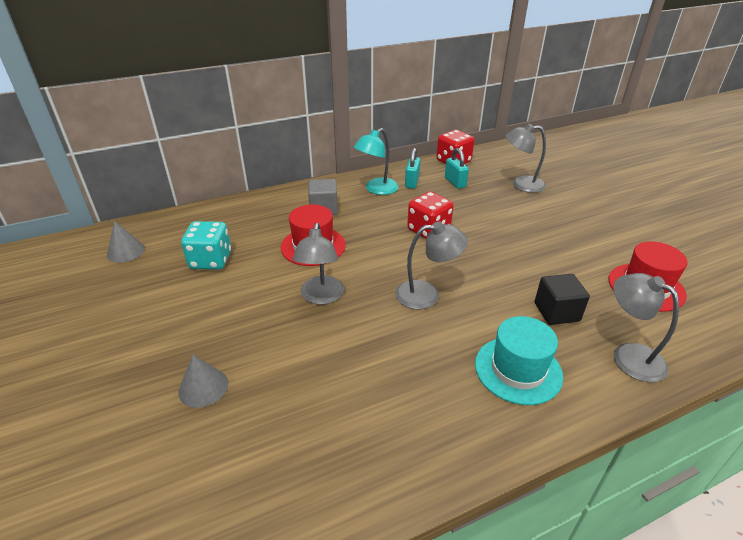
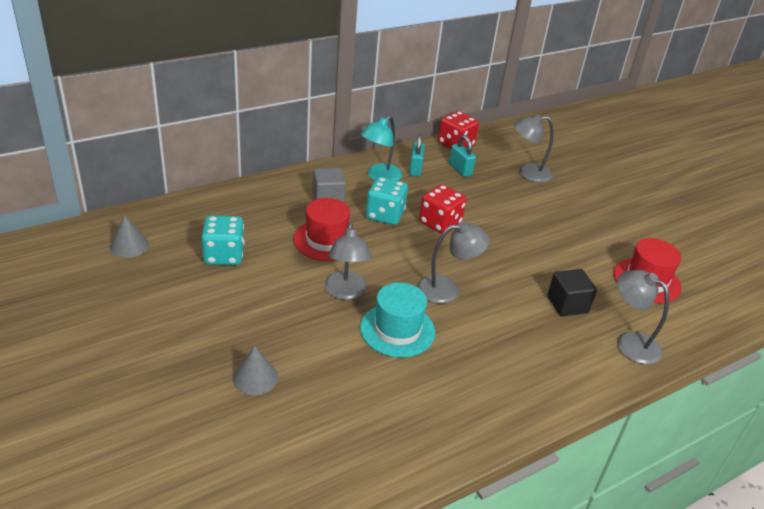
camera: 10 degrees left, 0 degrees up
(375, 223) = (385, 215): none -> turquoise dice
(518, 370) = (536, 356): turquoise hat -> turquoise hat (397, 330)

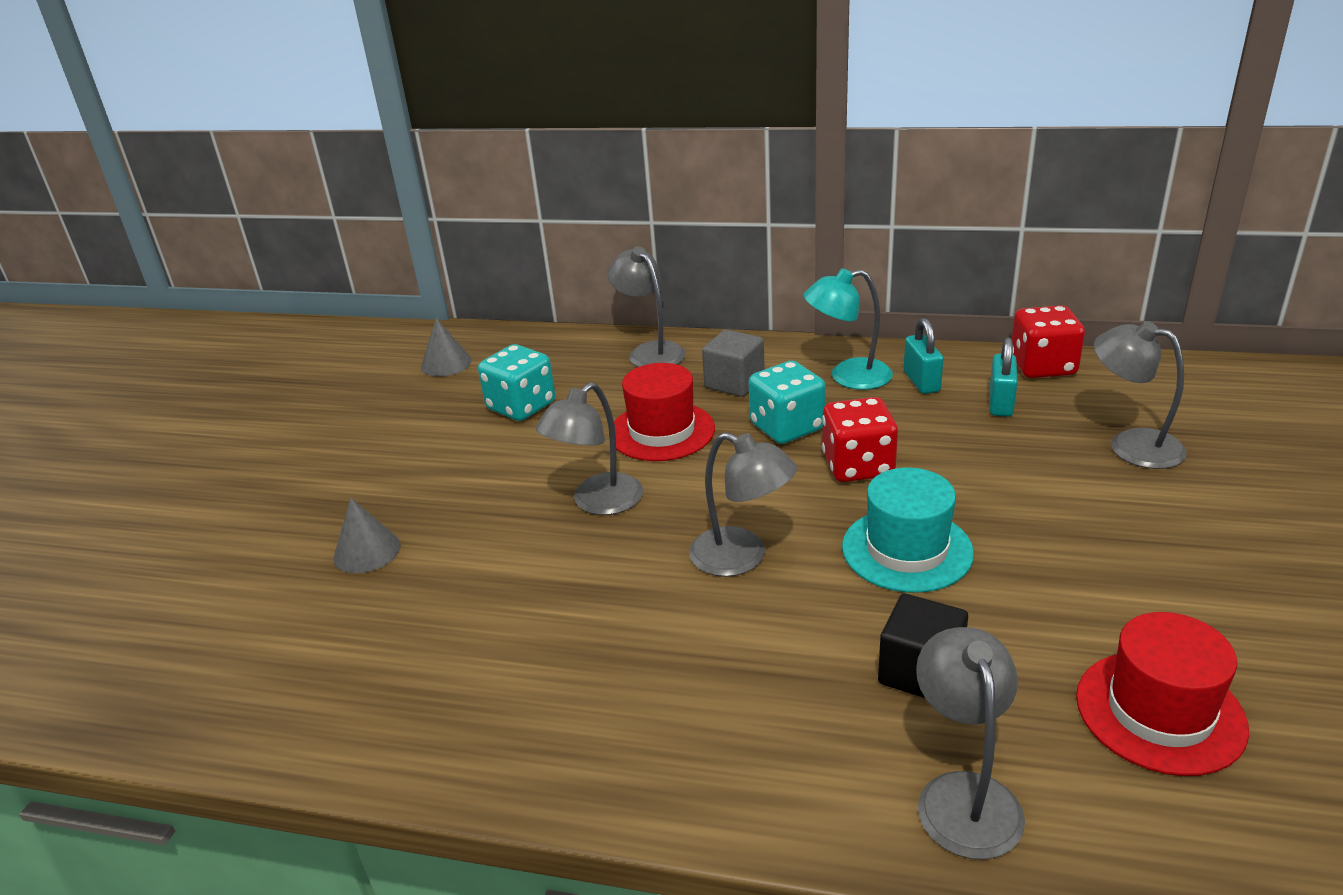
camera: 50 degrees right, 5 degrees down
(256, 195) = (650, 351): none -> grey lamp
(397, 330) = (597, 578): turquoise hat -> turquoise hat (907, 550)
(415, 169) = (921, 381): turquoise padlock -> turquoise padlock turned 60 degrees counterclockwise

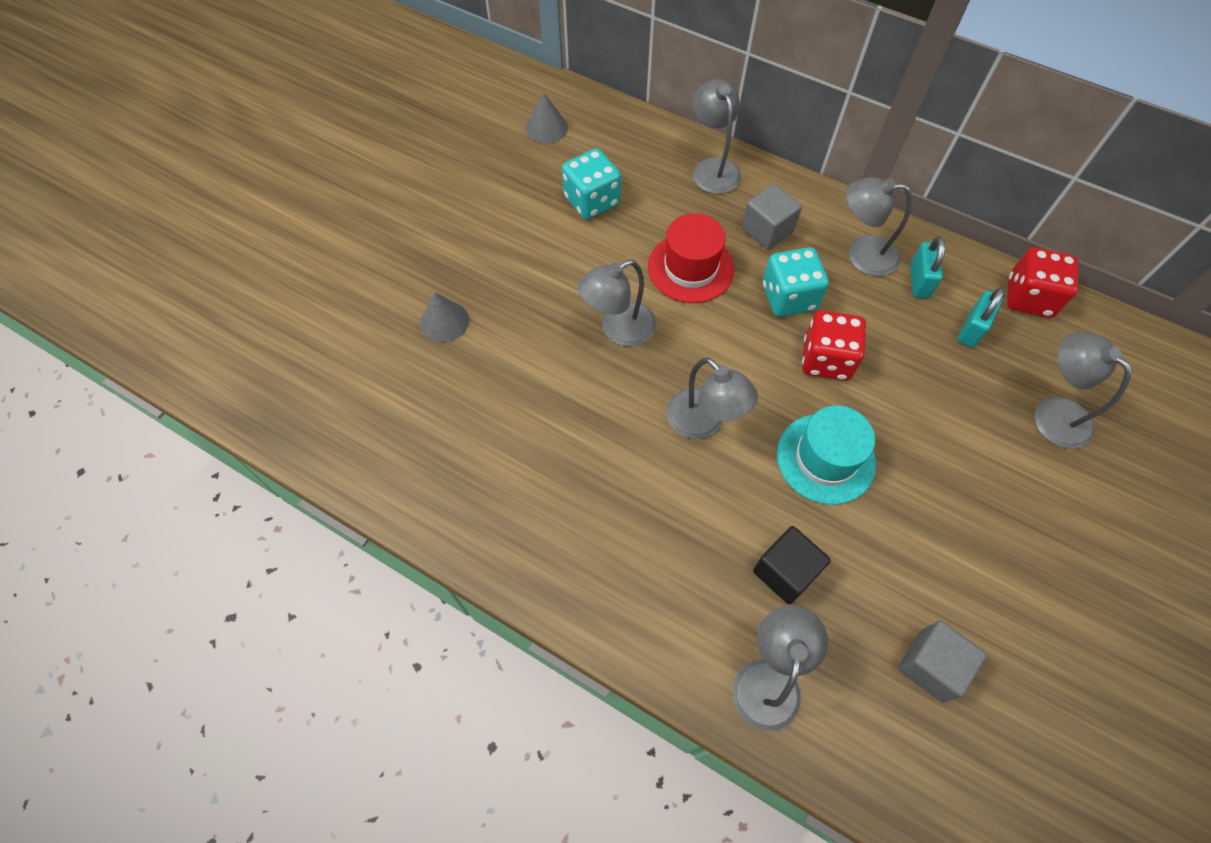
camera: 15 degrees right, 30 degrees up
(848, 377) = (861, 254): turquoise lamp -> grey lamp
(1159, 712) = (930, 665): red hat -> grey cube

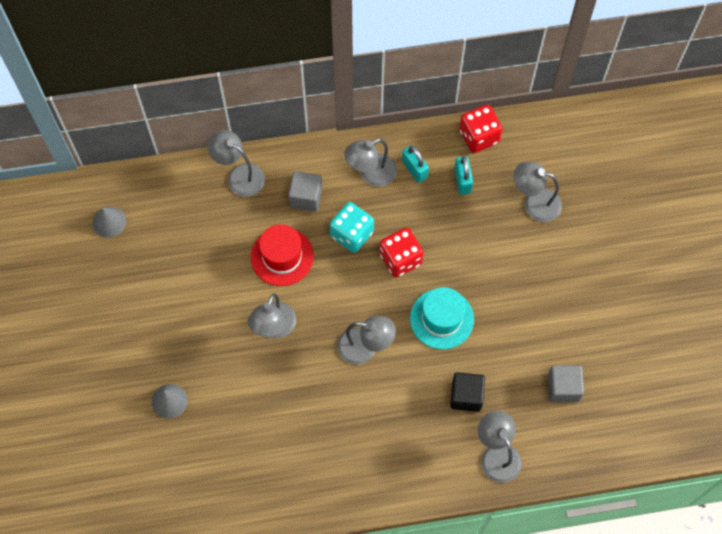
camera: 40 degrees left, 5 degrees up
(592, 201) = (185, 254): turquoise dice -> none

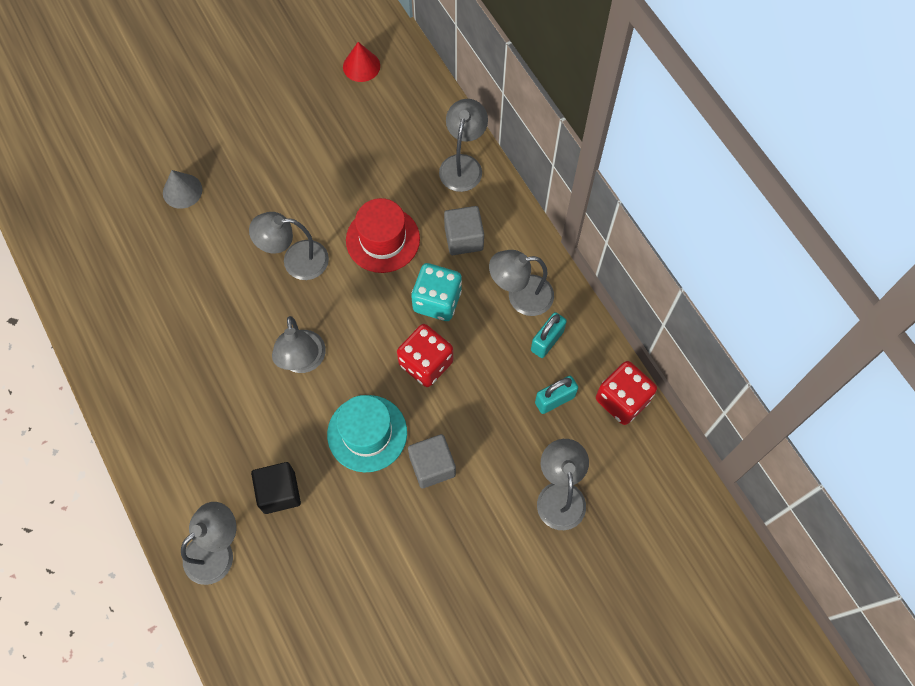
camera: 70 degrees right, 0 degrees up
(109, 222) = (361, 66): grey cone -> red cone
(371, 174) = (520, 296): grey lamp -> grey lamp turned 45 degrees counterclockwise
(563, 388) = (325, 605): grey cube -> grey cube (432, 466)

